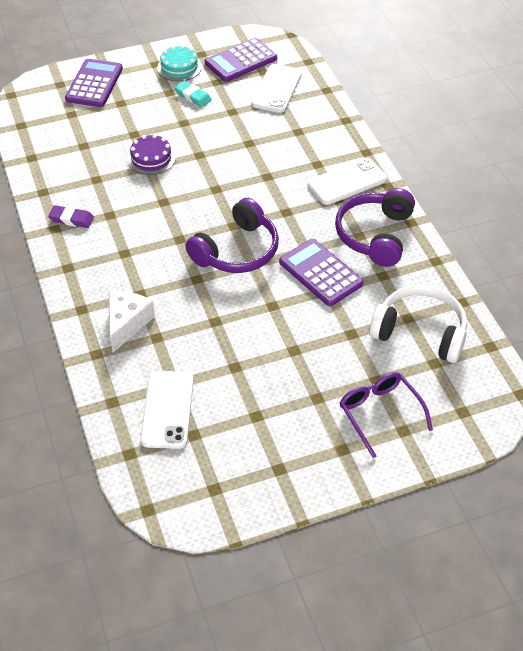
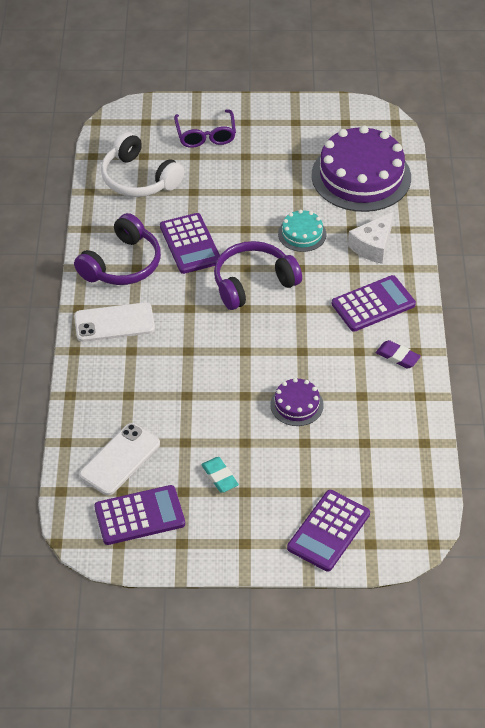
camera: 160 degrees left, 0 degrees up
(108, 261) = (373, 304): none -> purple calculator
(167, 409) = (361, 176): white phone -> purple cake
(179, 67) = (217, 527): turquoise cake -> turquoise cake (302, 234)

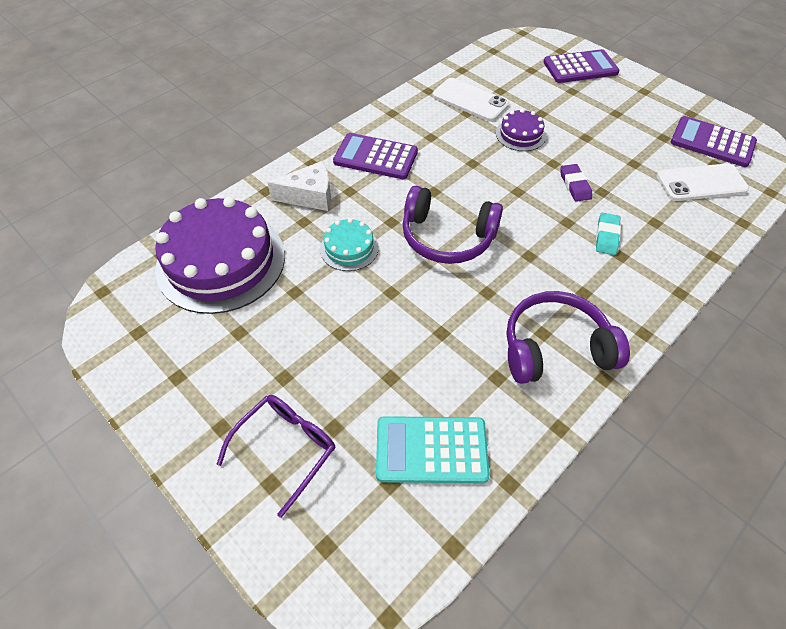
camera: 135 degrees left, 5 degrees up
(114, 323) = (617, 291): white phone -> white phone (470, 100)
(139, 178) = (431, 450): white headphones -> turquoise calculator
(190, 244) = (462, 317): purple calculator -> none
(219, 477) = (627, 130): turquoise eraser -> turquoise eraser (607, 236)
(397, 356) = (409, 117): purple eraser -> purple eraser (575, 185)

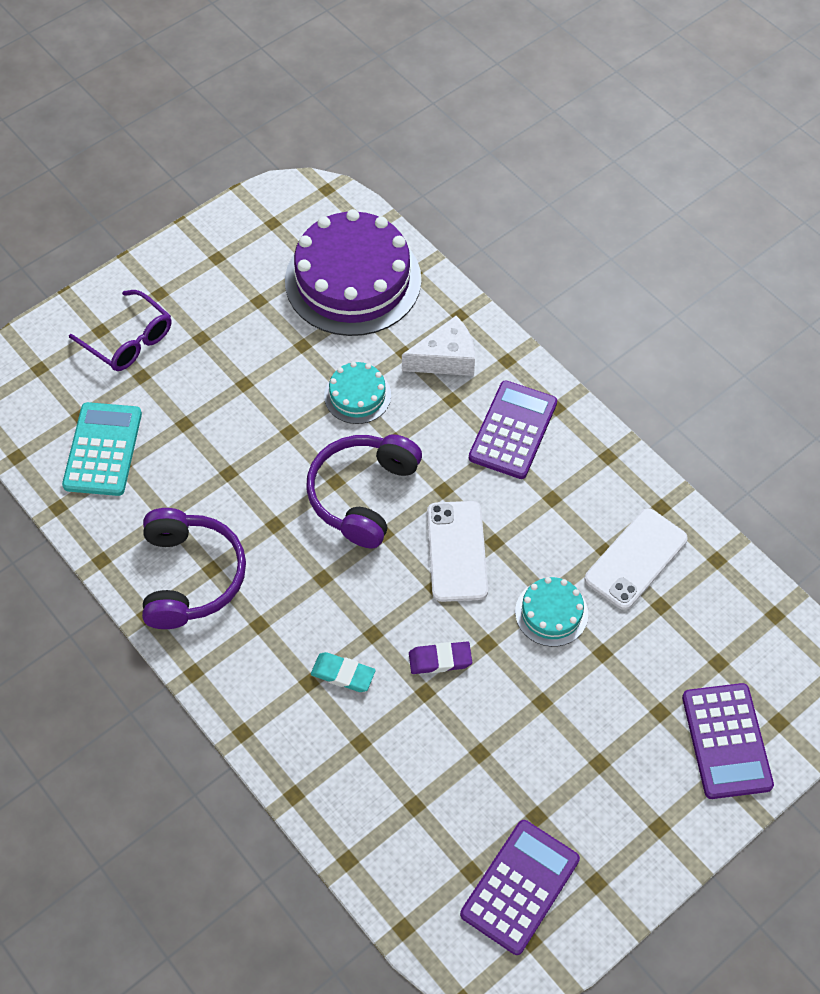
camera: 95 degrees right, 5 degrees up
(310, 196) = (446, 359): white cheese -> white cheese turned 105 degrees counterclockwise
(520, 135) = (551, 613): purple cake -> turquoise cake
(701, 183) = (430, 833): white phone -> white phone (457, 551)

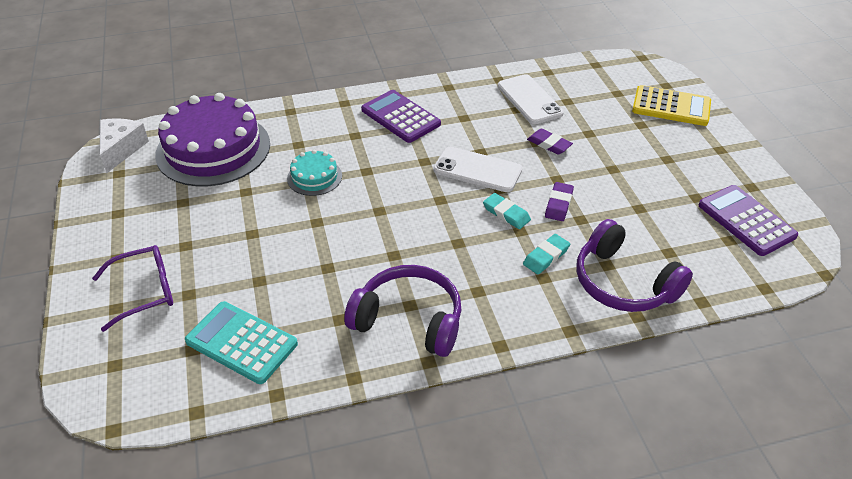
camera: 65 degrees left, 15 degrees down
(362, 495) = (401, 200): purple headphones -> purple headphones (623, 283)
(394, 609) = (506, 213): none -> turquoise eraser
(446, 359) = (320, 127): white cheese -> white cheese (121, 149)
(551, 613) = (549, 144): turquoise cake -> purple eraser
(726, 741) = (671, 107): purple calculator -> yellow calculator

